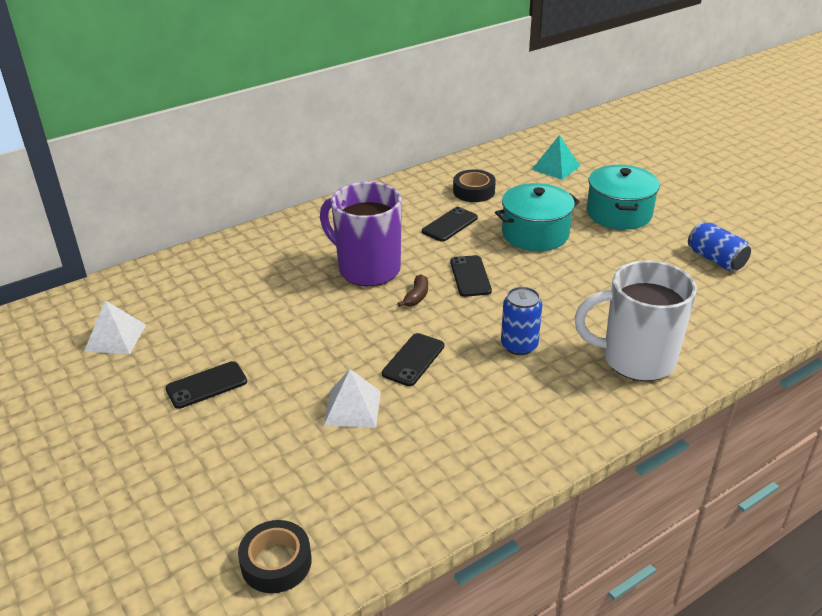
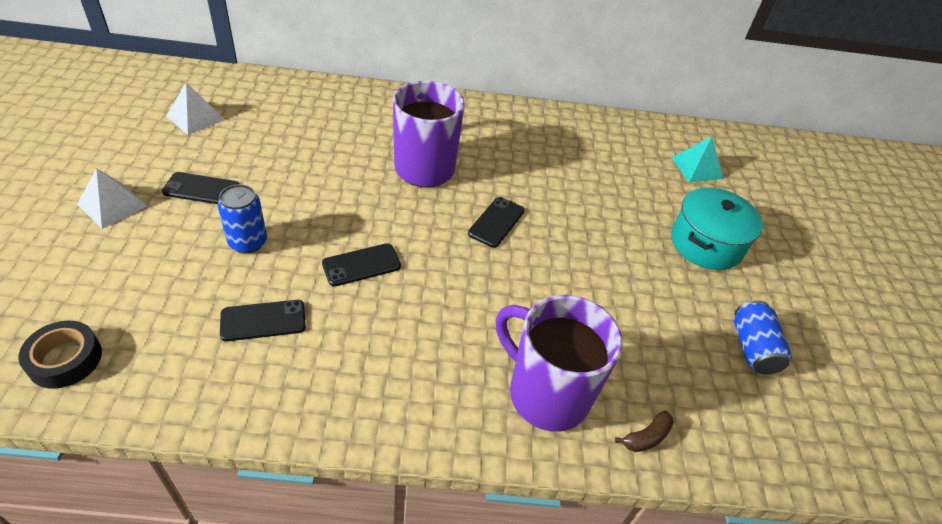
camera: 30 degrees right, 10 degrees up
(352, 408) = (268, 274): white pyramid -> white pyramid (112, 205)
(416, 297) = (431, 213): brown banana -> brown banana (646, 437)
(450, 225) = (536, 167): black phone -> black phone (263, 320)
(474, 191) = (593, 150): black tape -> none
(519, 345) = (459, 309): blue can -> blue can (248, 242)
(535, 233) = (601, 217): turquoise pot -> none
(636, 359) = (546, 394): white mug -> purple mug

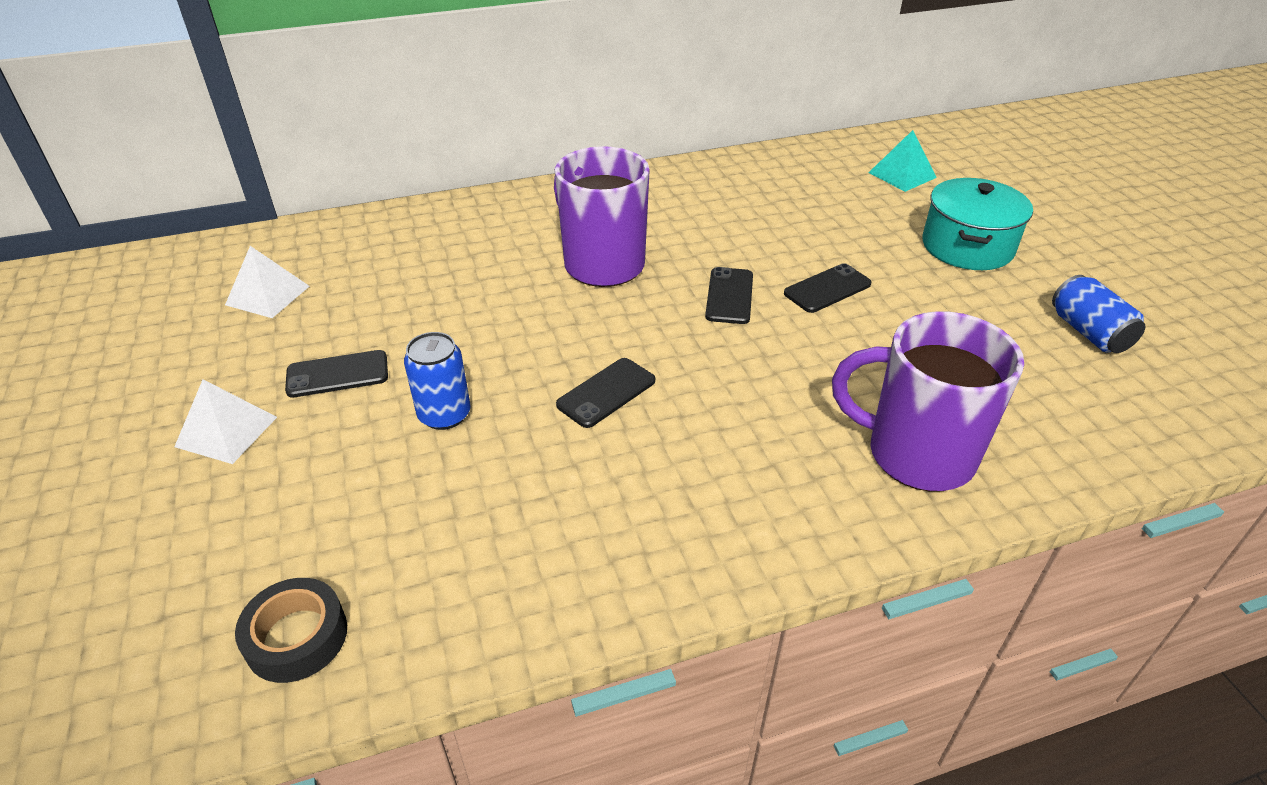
camera: 15 degrees left, 5 degrees down
(263, 320) = (530, 496): black phone -> black phone (827, 289)
(646, 437) = (1051, 458): brown banana -> none

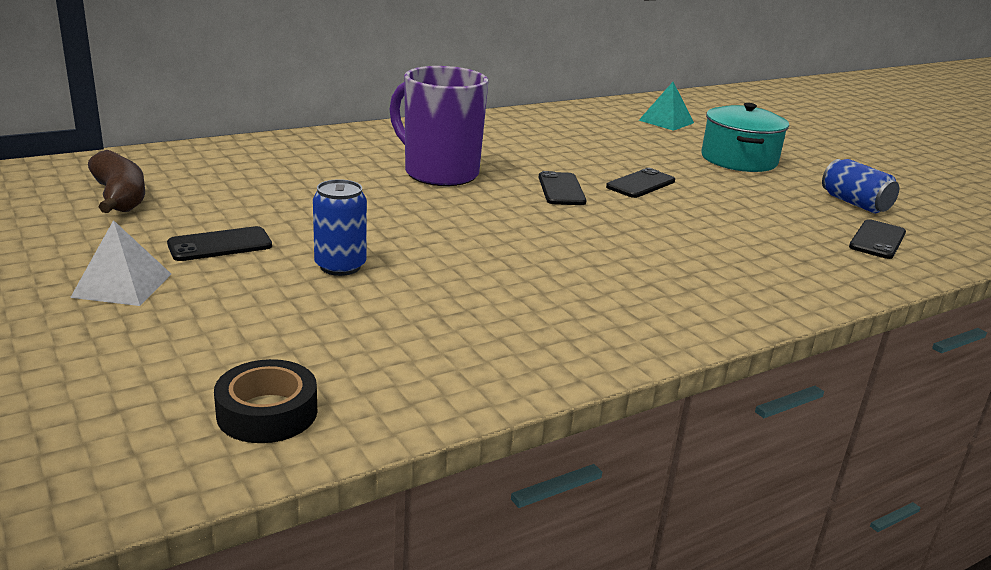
camera: 15 degrees left, 15 degrees down
(267, 295) = (120, 197): white pyramid -> brown banana
(606, 393) = (484, 248): black phone -> black phone (877, 240)
(917, 454) = (762, 272): purple mug -> none

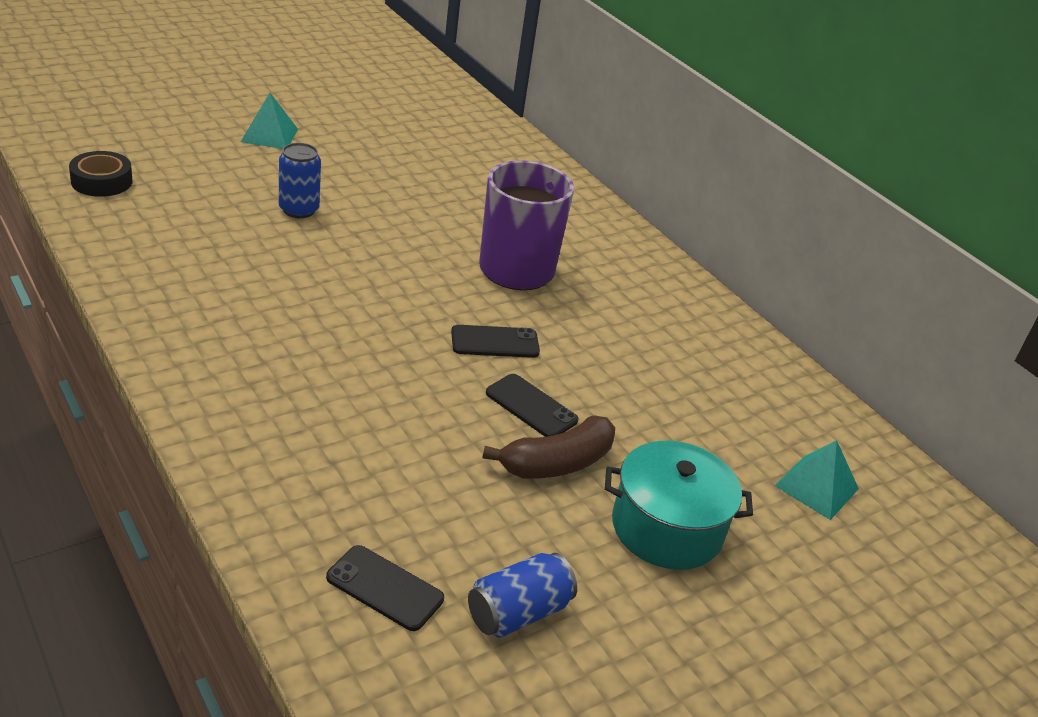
camera: 85 degrees right, 10 degrees up
(120, 197) = (418, 127): brown banana -> brown banana (557, 463)
(122, 285) = (269, 135): white pyramid -> turquoise pyramid
(220, 245) = (334, 165): black phone -> none

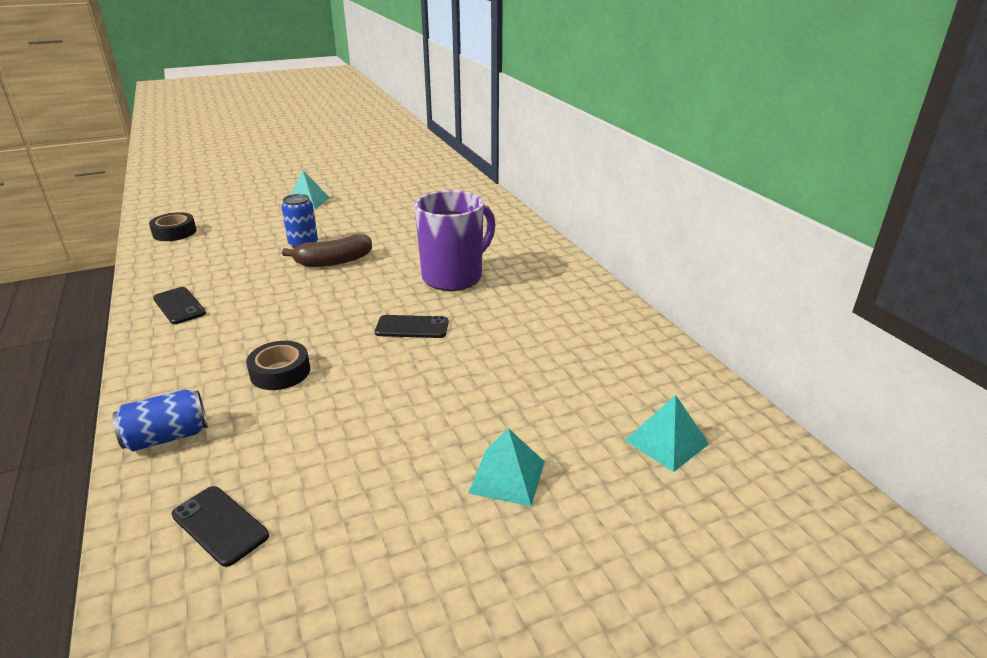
camera: 15 degrees right, 5 degrees down
(361, 402) = (280, 372): none -> black tape
(518, 613) = (332, 552): blue can -> blue can (167, 437)
(531, 407) = (422, 374): black phone -> black phone (179, 306)
(557, 463) = (425, 419): brown banana -> brown banana (333, 261)
(667, 528) = (507, 476): turquoise pot -> turquoise pyramid

